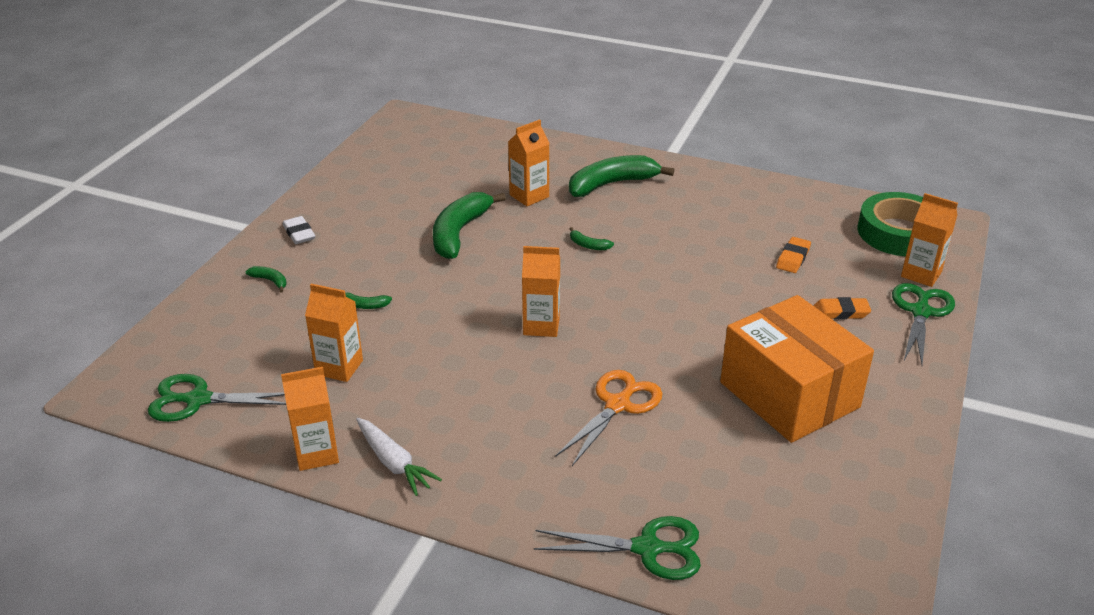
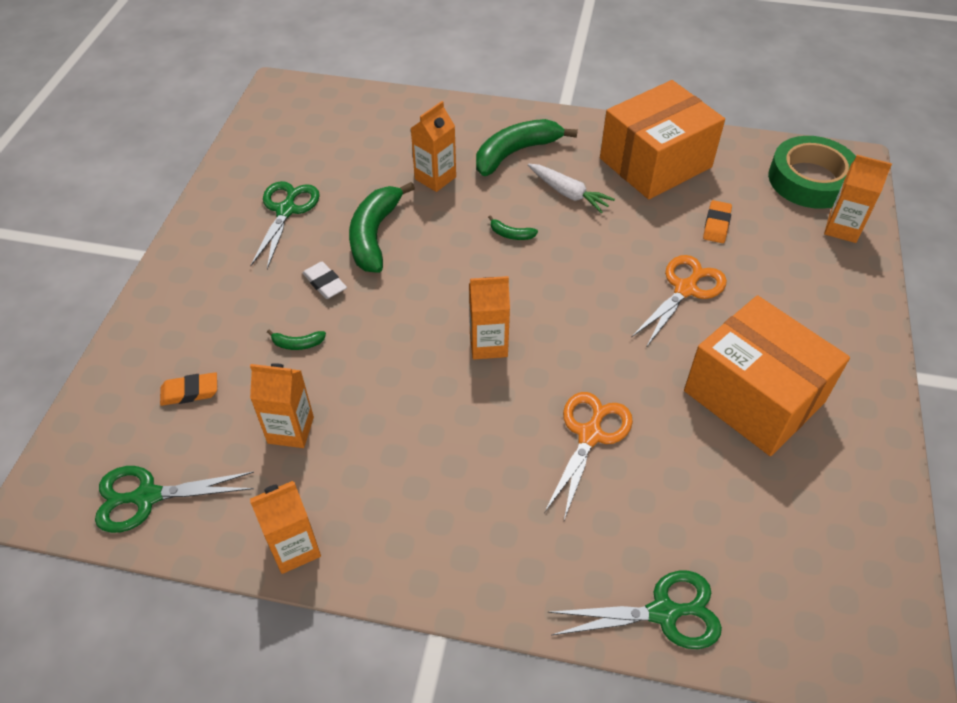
camera: 10 degrees left, 15 degrees up
(270, 281) = (188, 325): green banana -> none
(299, 233) = (204, 257): white eraser -> white eraser (325, 283)
(394, 463) = (379, 547): white carrot -> white carrot (568, 193)
(746, 204) = (655, 163): none -> orange box
(746, 305) = (685, 289): none -> orange scissors
(841, 312) = (778, 286): orange eraser -> orange eraser (190, 392)
(921, 312) = (853, 275): green scissors -> green scissors (286, 210)

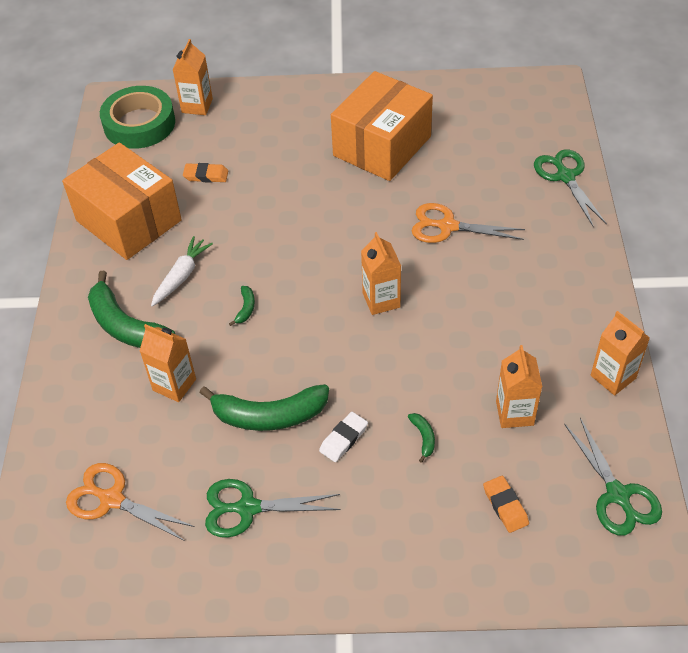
camera: 100 degrees left, 0 degrees up
(685, 289) = (286, 188): orange scissors -> orange scissors (112, 499)

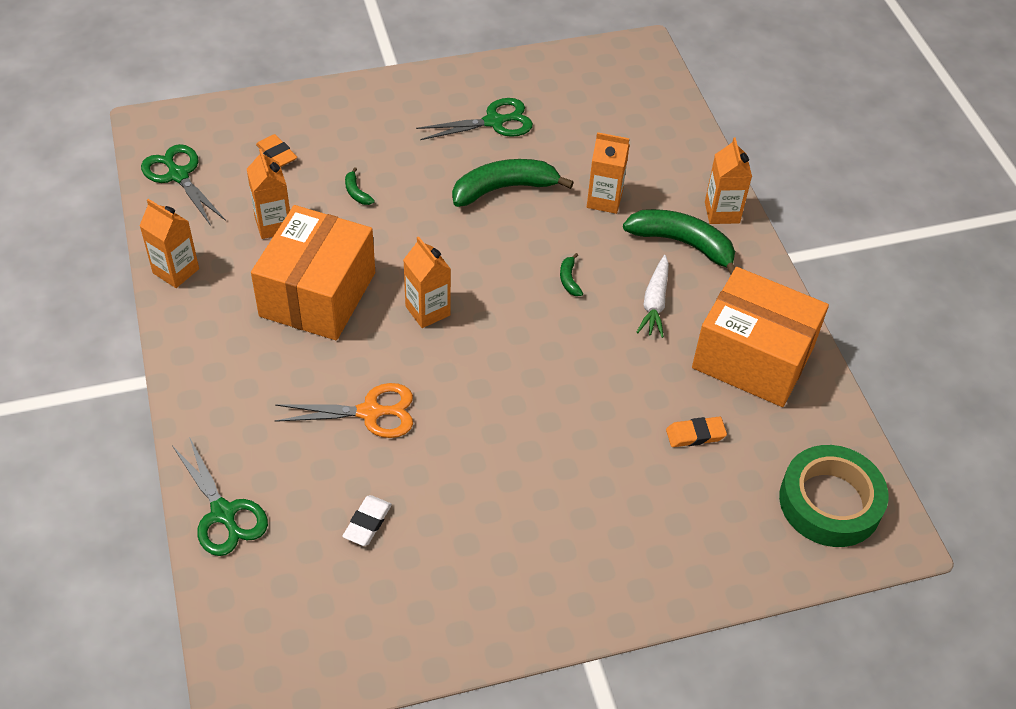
camera: 160 degrees right, 0 degrees up
(112, 499) = (609, 111): orange scissors -> none
(197, 106) = (769, 549): orange carton -> orange carton (722, 212)
(343, 439) = (429, 181): white eraser -> white eraser (367, 523)
(382, 146) = (482, 522): orange box -> orange box (318, 294)

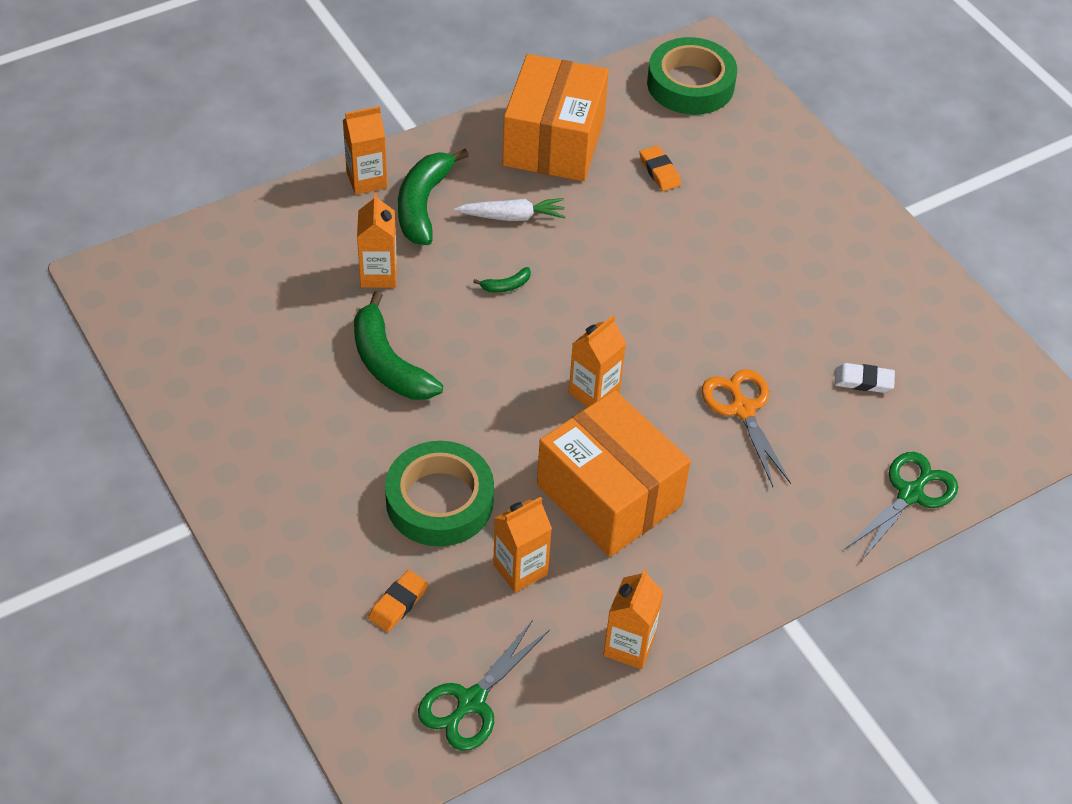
camera: 105 degrees left, 0 degrees up
(318, 294) = (609, 495): orange box -> orange box turned 45 degrees clockwise
(356, 192) = (439, 501): green banana -> green tape
(494, 122) = (276, 394): green scissors -> none

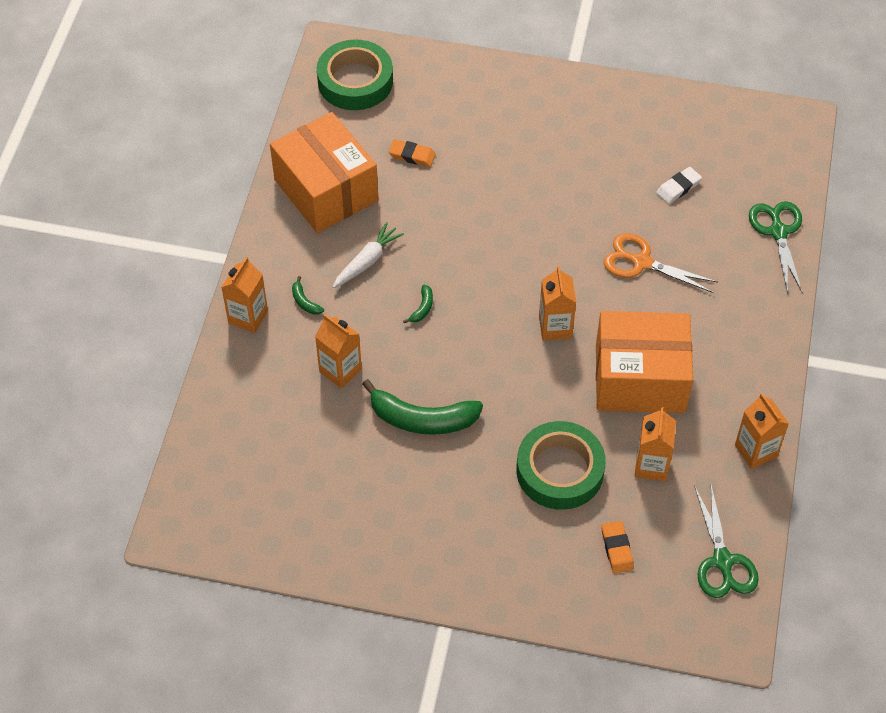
camera: 45 degrees left, 5 degrees up
(423, 205) = (305, 302): green banana -> green banana, size x0.43

